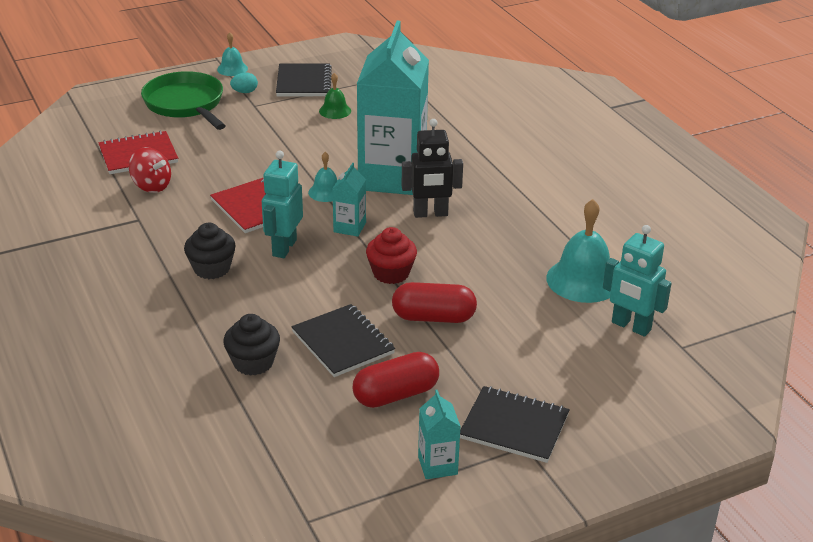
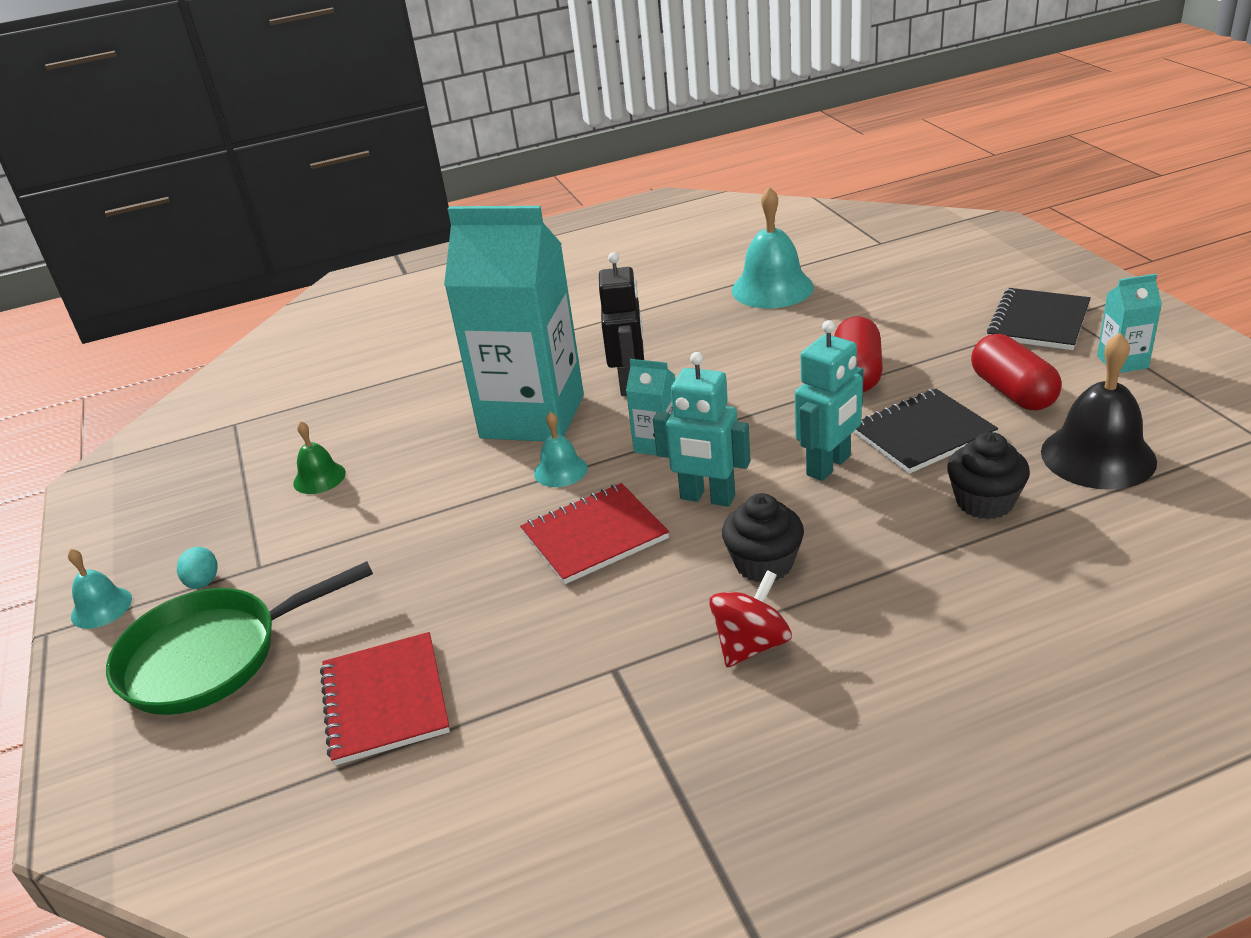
camera: 80 degrees left, 0 degrees up
(151, 186) = (504, 666): red spinning top -> red spinning top (751, 644)
(297, 425) = (1098, 456): none -> black bell
(303, 82) = (205, 516): black notebook -> none
(391, 273) = (766, 406): red cupcake -> none
(631, 326) = (852, 265): turquoise robot -> turquoise robot (829, 466)

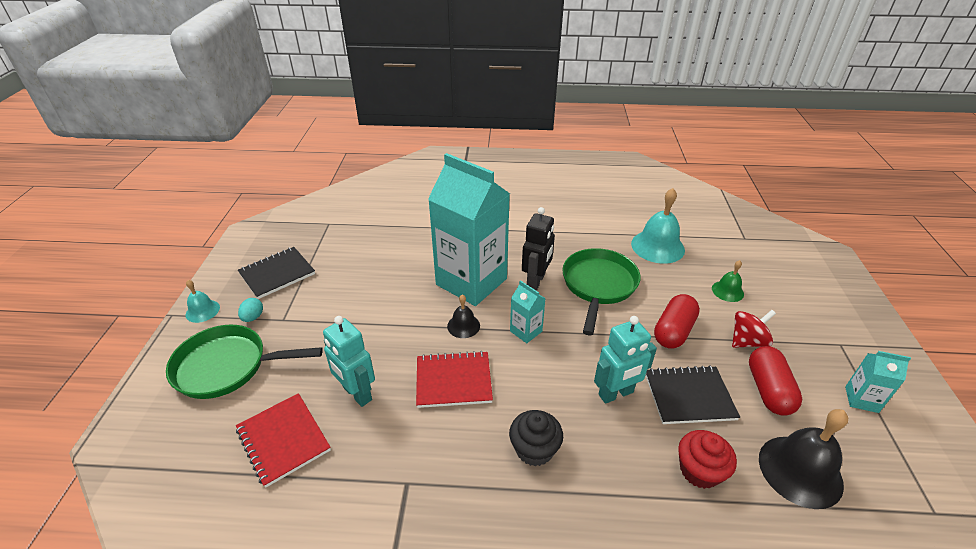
camera: 20 degrees right, 5 degrees up
(319, 477) = (344, 275): green bell -> green bell (727, 291)
(385, 700) = (283, 440): red notebook -> red notebook turned 45 degrees counterclockwise
(560, 470) = (463, 326): turquoise bell -> black bell
(707, 498) = (531, 383): turquoise robot -> turquoise robot (357, 394)
(722, 359) = (598, 285): none -> green pan
(751, 644) = (491, 507): red spinning top -> red spinning top (747, 341)
(984, 502) = (699, 470): black cupcake -> red cupcake
(1039, 322) = (818, 341): black notebook -> black notebook (277, 274)

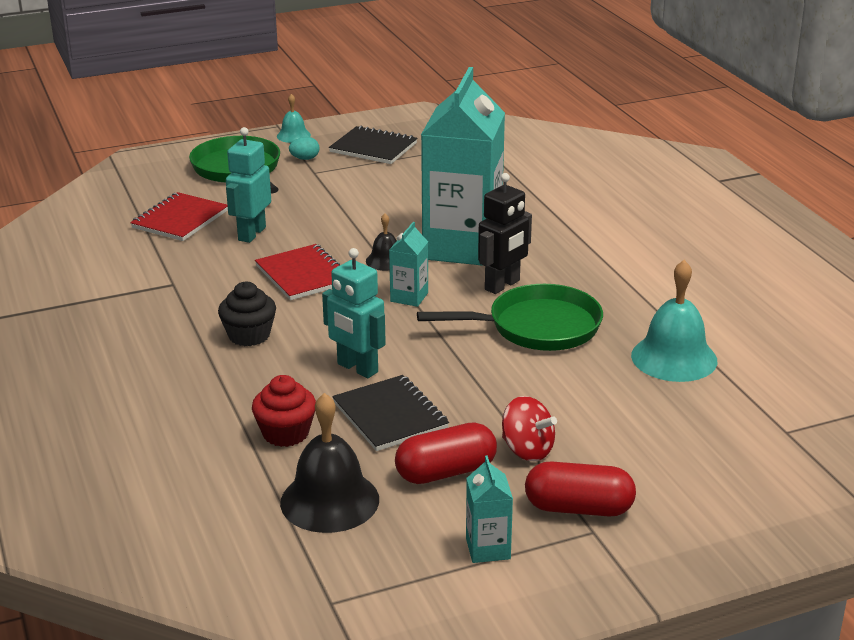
camera: 65 degrees right, 10 degrees down
(536, 281) = (502, 285): black robot -> black robot turned 45 degrees counterclockwise
(673, 331) = (497, 392): red capsule -> red capsule (578, 508)
(727, 291) = (625, 426): green bell -> none

